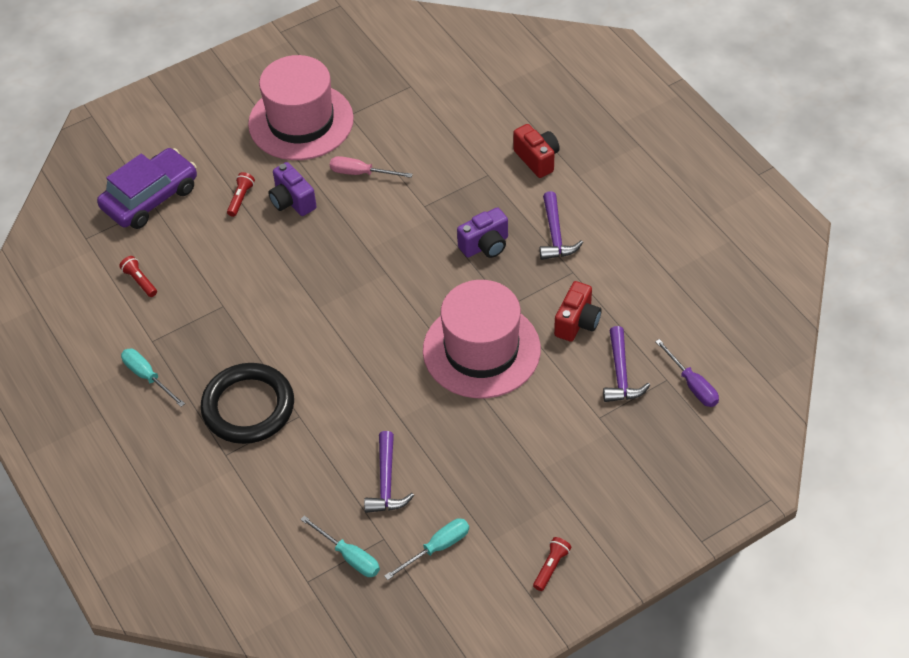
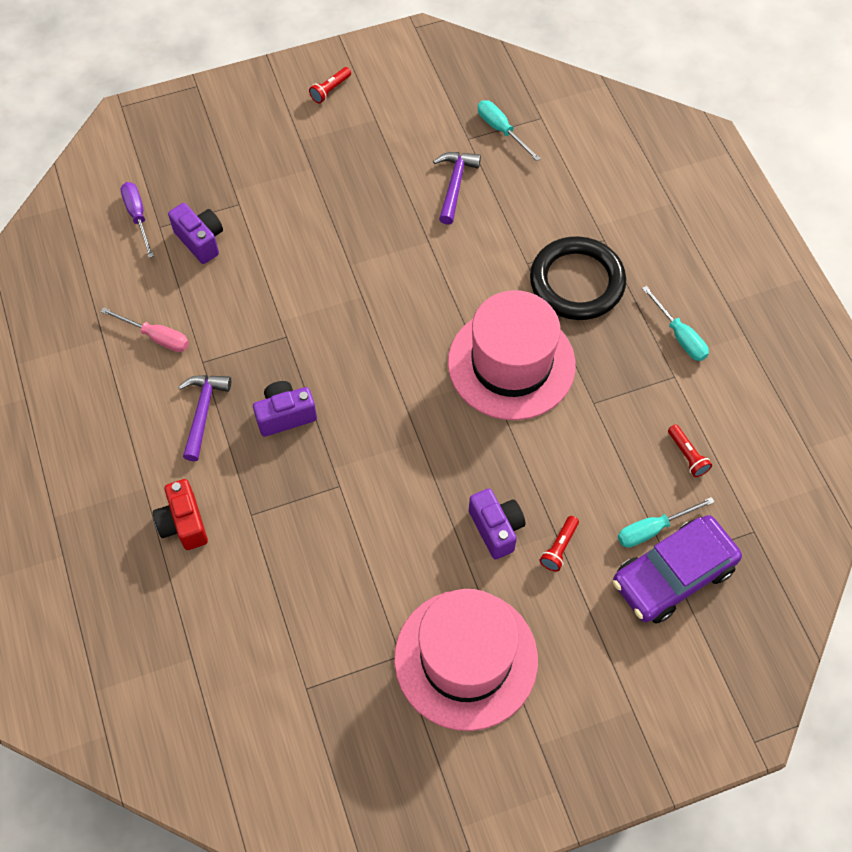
camera: 170 degrees left, 10 degrees up
(361, 173) = (404, 552): pink screwdriver -> pink screwdriver (156, 337)
(437, 548) = (423, 122): turquoise screwdriver -> turquoise screwdriver (653, 529)
(481, 350) = (328, 294): pink hat -> pink hat (511, 364)
(577, 322) = (221, 303): red camera -> none
(621, 374) = (200, 240): purple hammer -> purple camera

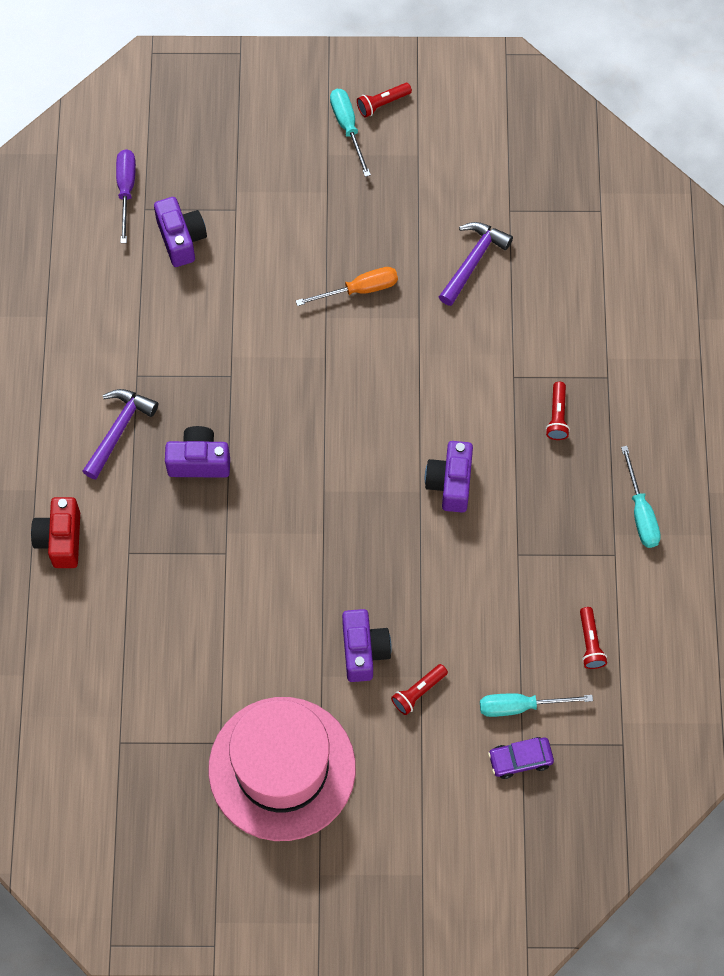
camera: 20 degrees right, 5 degrees up
(156, 337) = (100, 333): pink screwdriver -> none
(369, 235) = (359, 290): none -> orange screwdriver
(501, 130) = (550, 212): turquoise screwdriver -> turquoise screwdriver (348, 127)
(511, 364) = (450, 483): pink hat -> purple camera
(577, 282) = (557, 416): black ring -> red flashlight
(673, 575) = (520, 759): purple car -> purple car, size x0.47

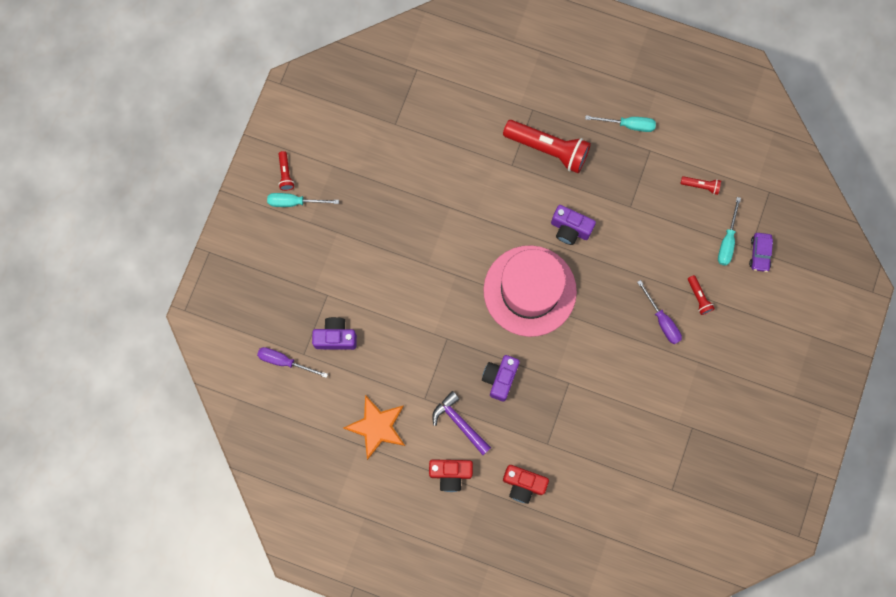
camera: 70 degrees left, 10 degrees up
(44, 442) = (450, 474): none -> red camera
(77, 329) = (377, 427): none -> orange star
(282, 768) = (720, 396): pink hat -> pink hat (529, 291)
(359, 290) = (416, 237): orange screwdriver -> none
(364, 651) = (662, 320): purple camera -> purple screwdriver
(473, 261) = (422, 159): purple hammer -> none
(557, 416) = (548, 149): red flashlight -> red flashlight, size x2.21

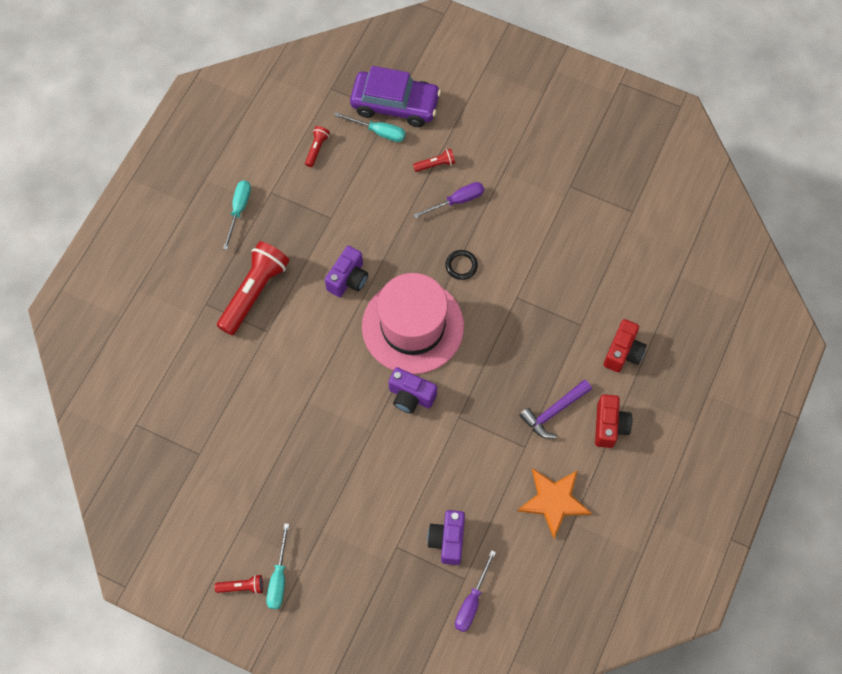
camera: 85 degrees left, 10 degrees down
(500, 378) = (507, 365): purple camera -> purple camera (411, 396)
(595, 329) = (461, 266): none -> black ring
(760, 253) = (395, 104): purple car -> purple car, size x2.14

